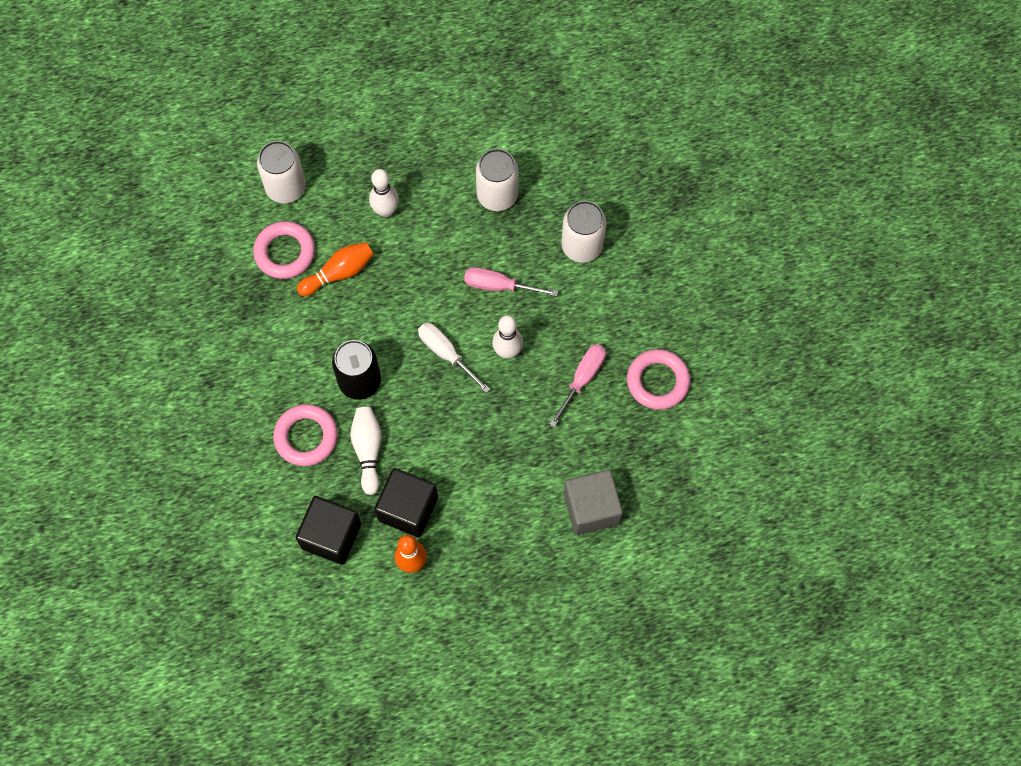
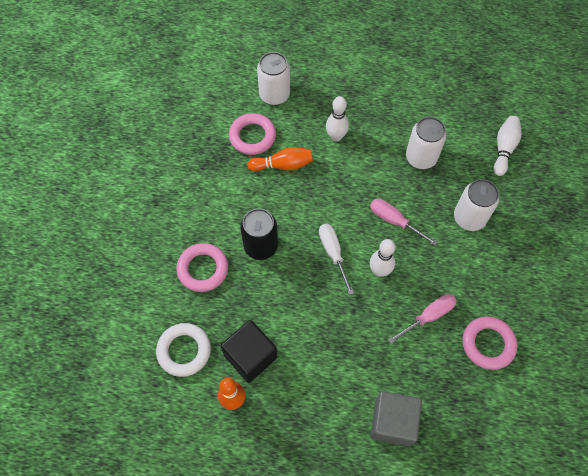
camera: 25 degrees right, 5 degrees down
(331, 536) = (184, 351): black cube -> white ring
(368, 450) = (242, 299): white bowling pin -> white bowling pin (504, 149)

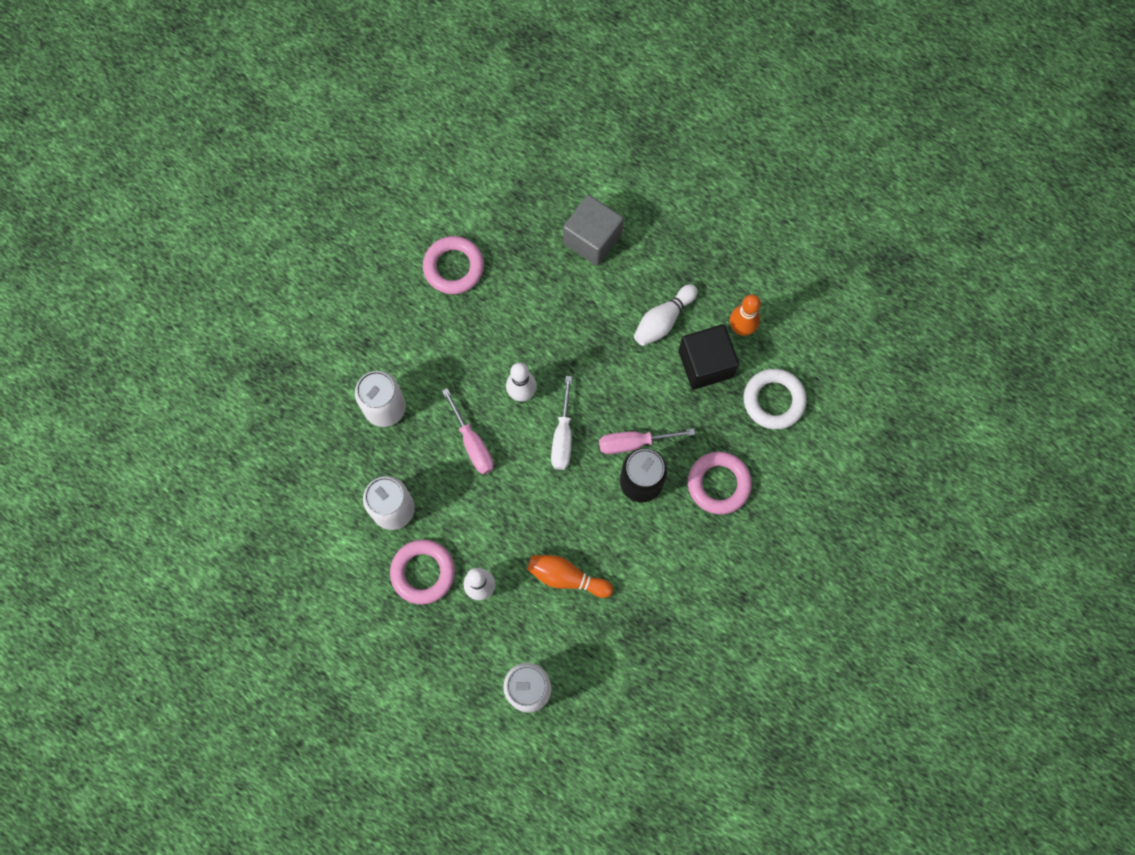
camera: 155 degrees left, 10 degrees up
(252, 136) = (586, 637): pink ring -> pink ring (423, 572)
(428, 316) = (498, 321): pink screwdriver -> pink screwdriver (634, 442)
(504, 149) = (286, 475): white bowling pin -> white bowling pin (663, 320)

